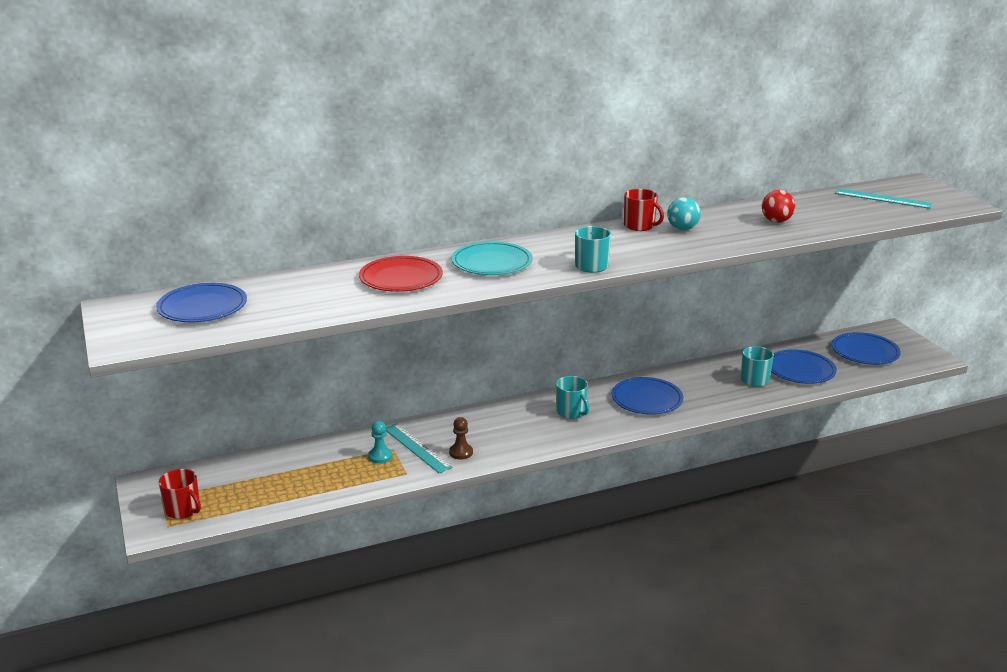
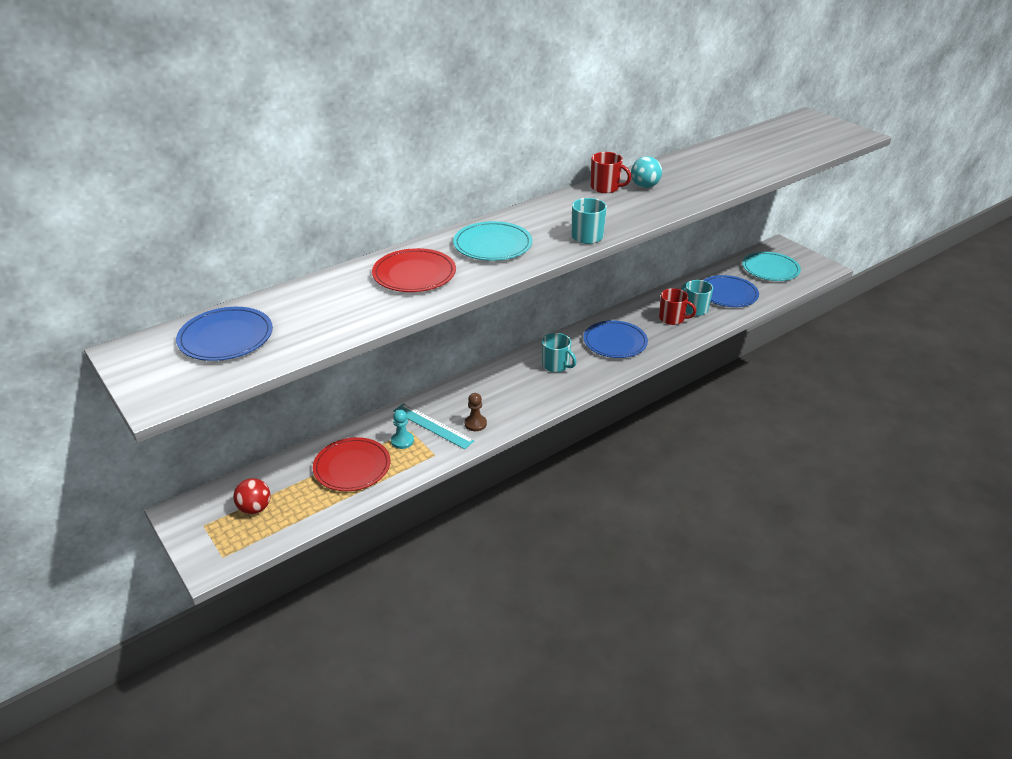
camera: 15 degrees left, 10 degrees up
(183, 510) = (232, 535): red mug -> red mug (672, 318)
(321, 471) = (352, 467): none -> red plate
(776, 221) = (719, 169): red ball -> red ball (255, 508)
(865, 352) = (770, 269): blue plate -> turquoise plate
(882, 198) = (792, 136): turquoise ruler -> none

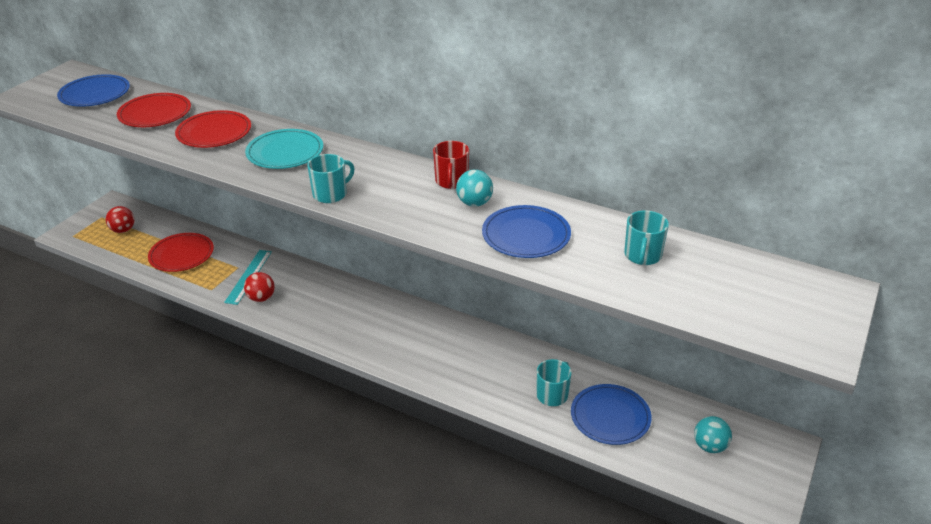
camera: 65 degrees right, 0 degrees up
(330, 303) = (155, 113): none -> red plate
(402, 441) = (222, 267): turquoise pawn -> none
(475, 424) = (261, 298): brown pawn -> red ball
(556, 365) = (375, 319): turquoise mug -> turquoise mug (642, 255)
(615, 342) = (441, 348): blue plate -> blue plate (526, 235)
(672, 318) = (517, 380): red mug -> none
(770, 269) = (709, 446): turquoise plate -> turquoise ball

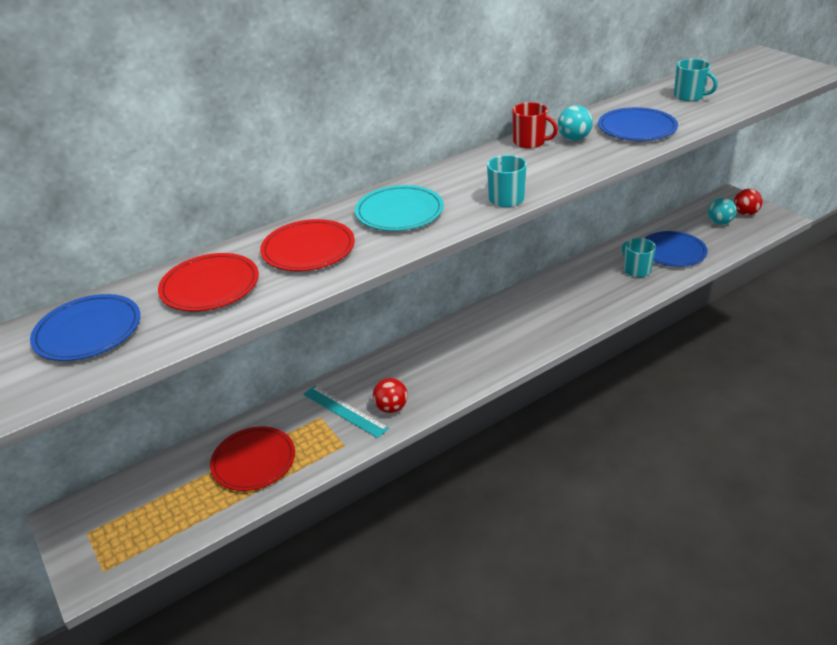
camera: 60 degrees left, 0 degrees up
(123, 230) = (144, 512): red ball -> red ball (745, 213)

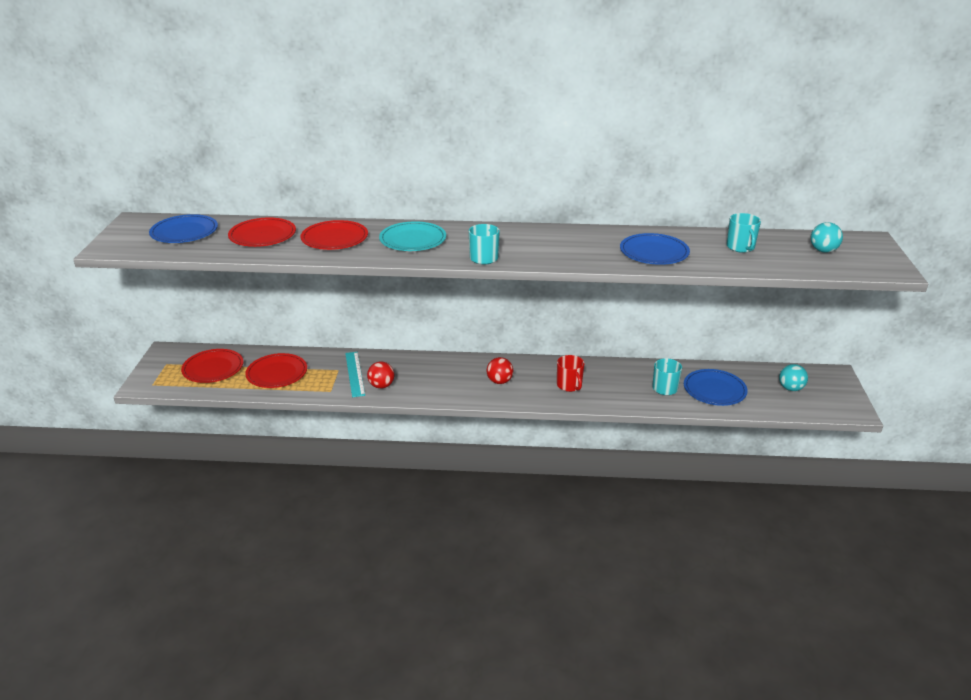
camera: 35 degrees right, 5 degrees down
(162, 501) = (213, 368): none -> red plate
(530, 142) = (564, 232): red mug -> red mug (569, 385)
(574, 139) = (596, 242): turquoise ball -> turquoise ball (823, 251)
(745, 213) = (826, 392): red ball -> red ball (499, 381)

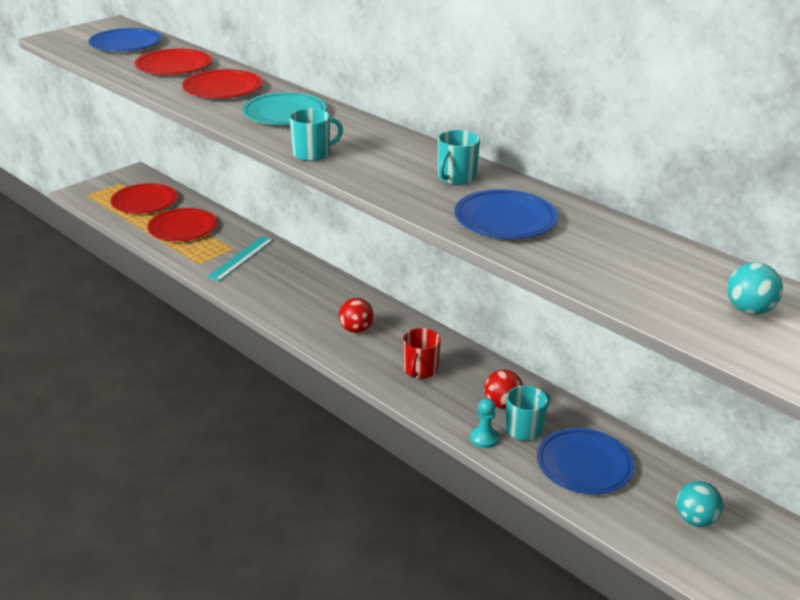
camera: 40 degrees right, 0 degrees up
(381, 386) = (245, 280): red ball -> red ball (502, 404)
(654, 403) = (484, 438): none -> turquoise pawn
(740, 247) = (632, 258): turquoise mug -> turquoise mug (456, 177)

